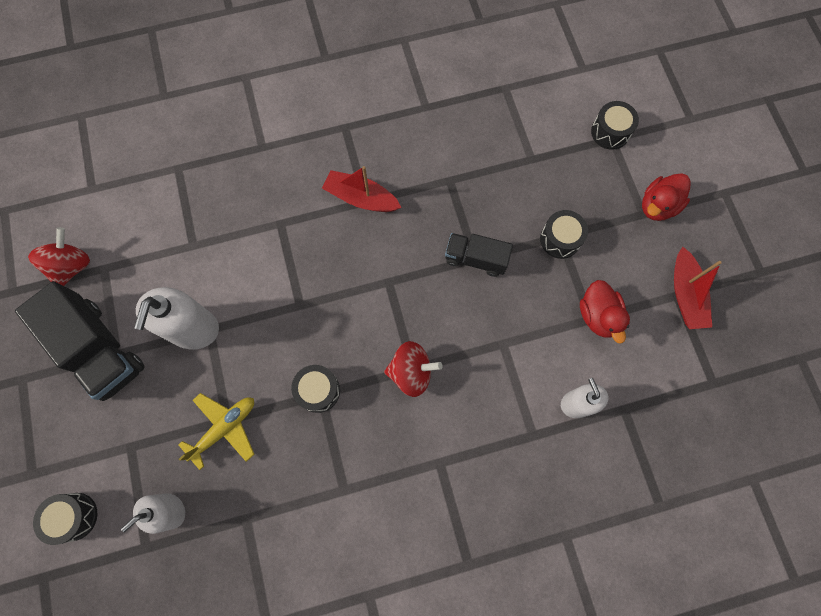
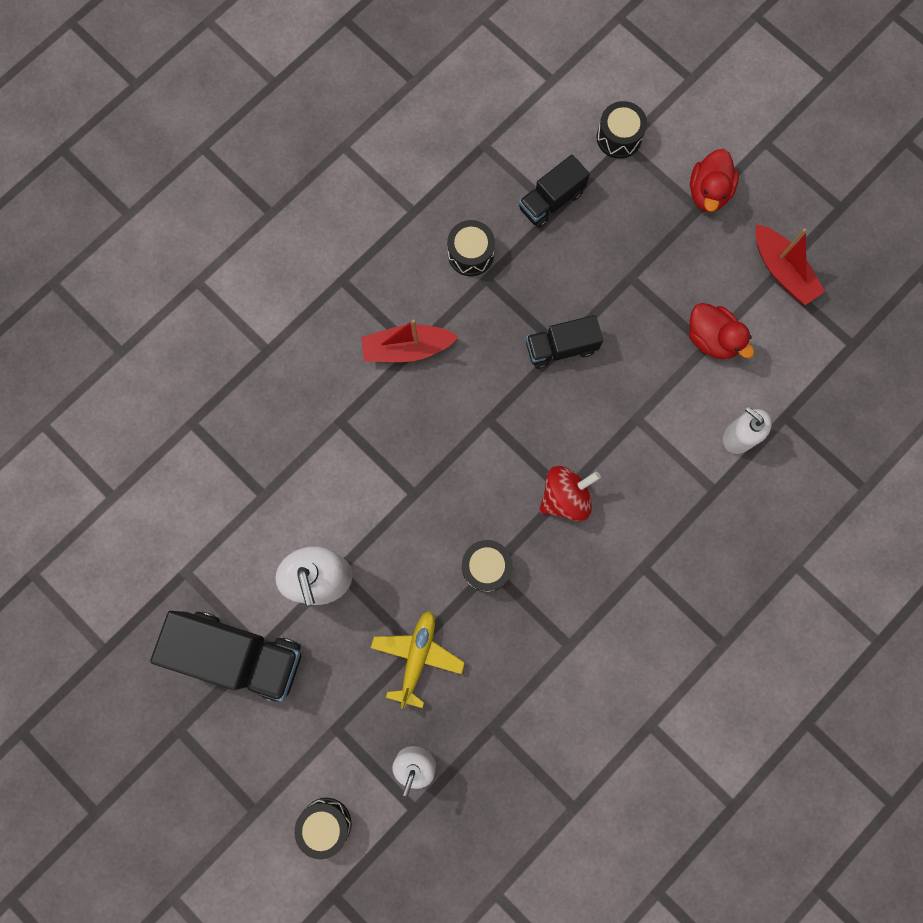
camera: 30 degrees left, 5 degrees up
(71, 266) = (149, 589): red spinning top -> none
(532, 150) = (551, 201): none -> black truck
(560, 239) = (632, 280): black drum -> black drum (470, 254)

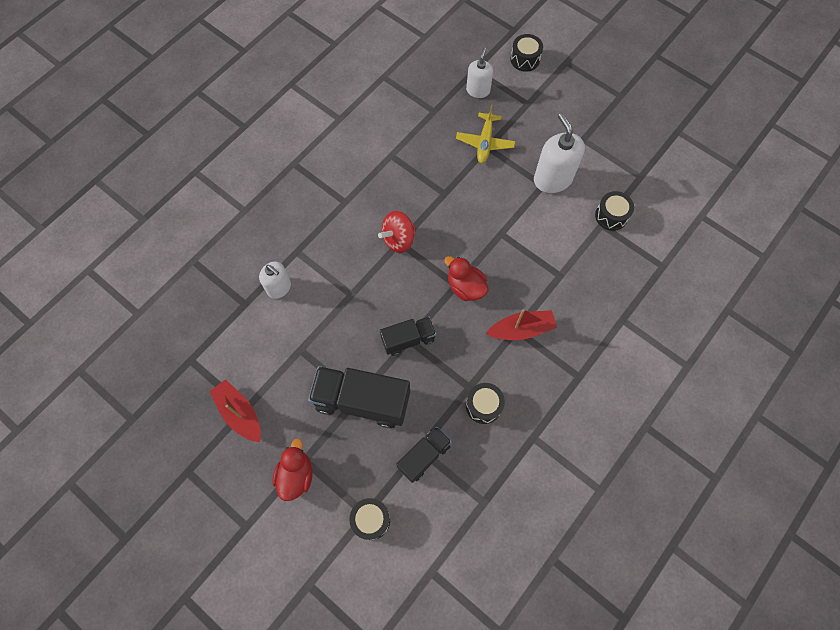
camera: 175 degrees right, 10 degrees down
(239, 655) = (595, 135): black truck -> black truck (362, 401)
(486, 567) = (448, 194): black drum -> black drum (611, 216)
(712, 339) = (296, 355): red duck -> red duck (465, 287)

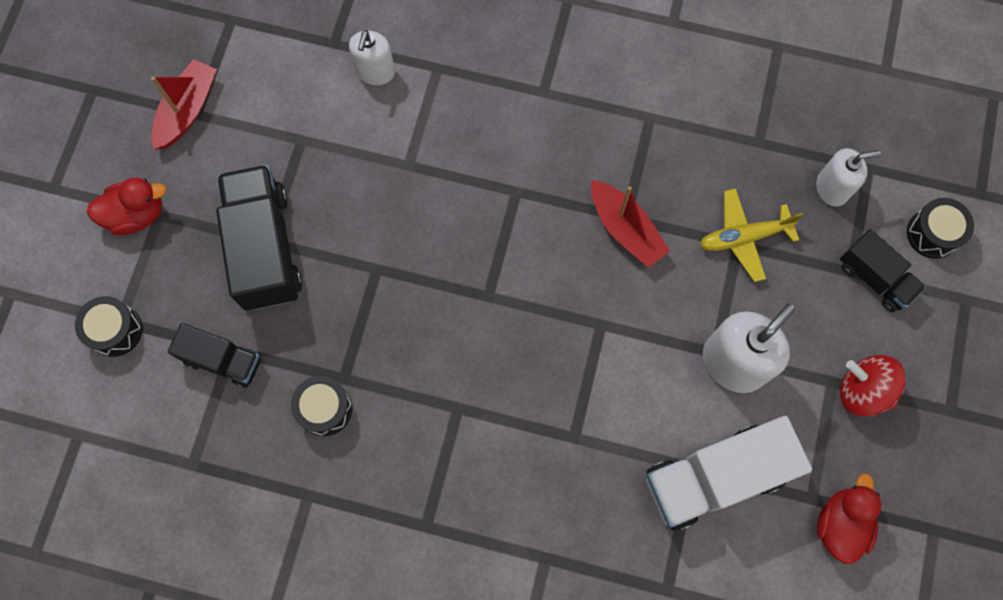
camera: 65 degrees right, 5 degrees up
(398, 239) = (520, 188): red spinning top -> red spinning top (862, 391)
(408, 339) = (376, 268): black truck -> black truck (874, 278)
(465, 287) = (490, 310): red duck -> red duck (840, 524)
(521, 329) = (461, 415): red boat -> red boat (625, 229)
(611, 216) = (715, 477): black drum -> white truck

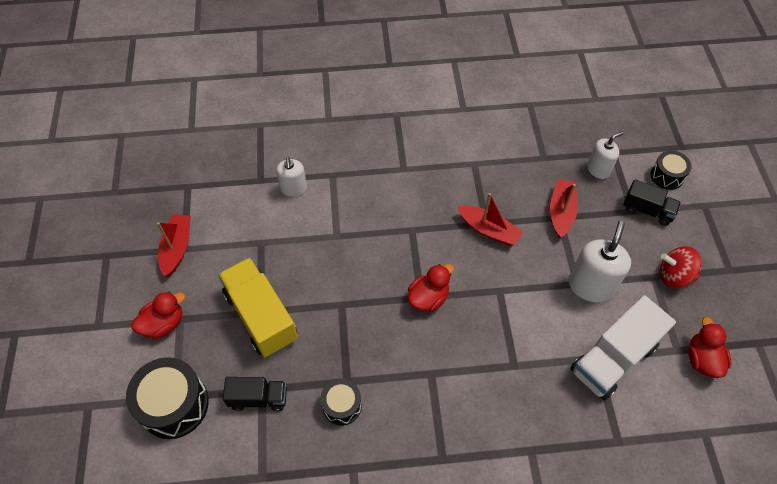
camera: 20 degrees left, 15 degrees down
(115, 330) = (174, 405): black drum -> black drum, size x1.73
(265, 248) = (261, 316): black truck -> yellow truck
(498, 300) = (428, 298): none -> red duck
(744, 237) = (561, 212): yellow plane -> red boat

